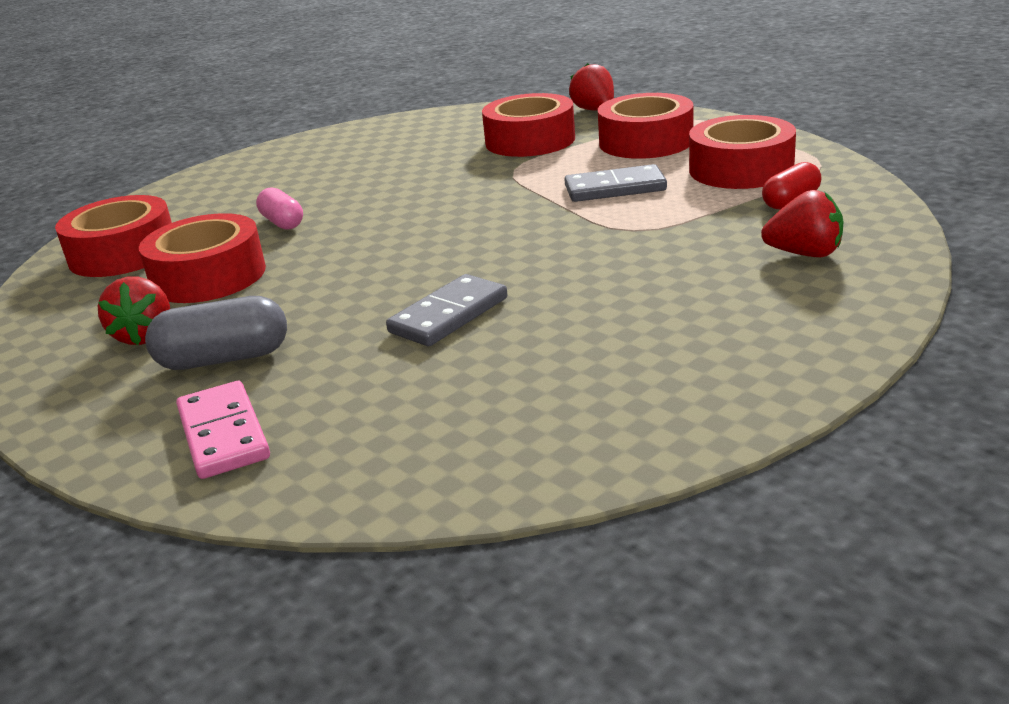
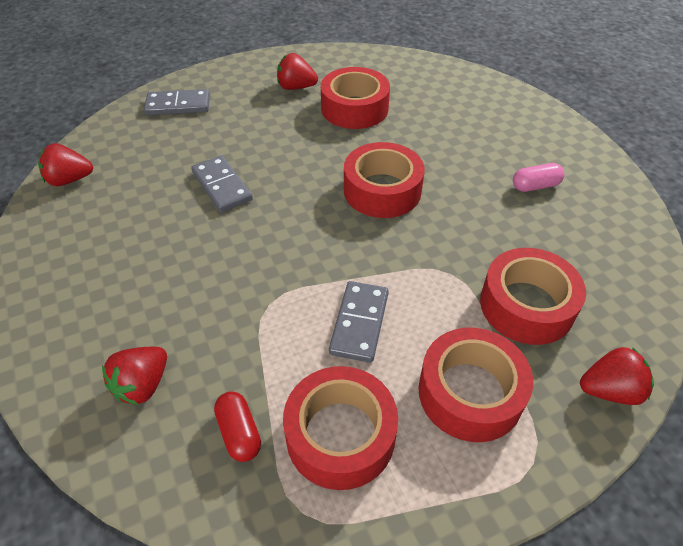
camera: 105 degrees right, 20 degrees up
(123, 253) = (416, 81): red tape -> red tape (382, 190)
(223, 434) = (178, 105): pink domino -> grey domino
(224, 359) = (247, 109): grey capsule -> none
(282, 222) = (420, 140): pink capsule -> pink capsule (535, 186)
(517, 459) = (69, 180): none -> red strawberry

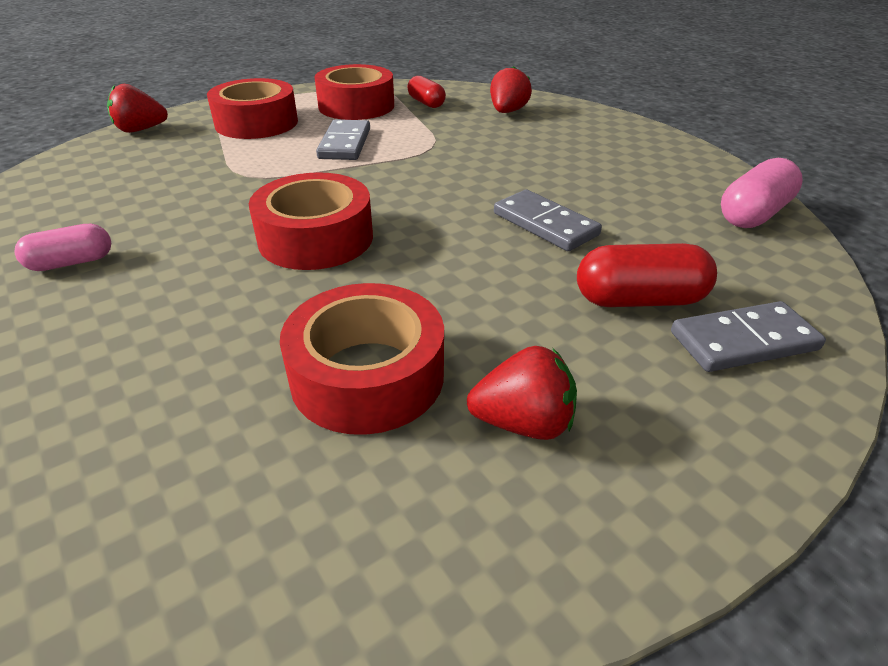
camera: 170 degrees right, 10 degrees down
(69, 180) = (753, 214): red strawberry -> pink capsule
(207, 128) = (639, 300): none -> red capsule
(526, 305) = (177, 162): red tape -> none

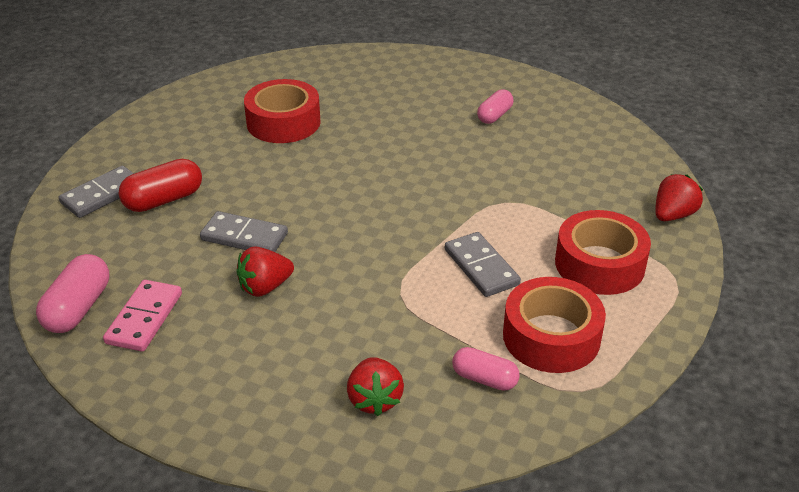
camera: 150 degrees right, 0 degrees up
(316, 238) = (386, 173): red tape -> none
(426, 103) = (484, 379): red capsule -> pink capsule
(523, 422) = (205, 128): red strawberry -> red strawberry (265, 287)
(678, 189) = (144, 318): none -> pink domino

